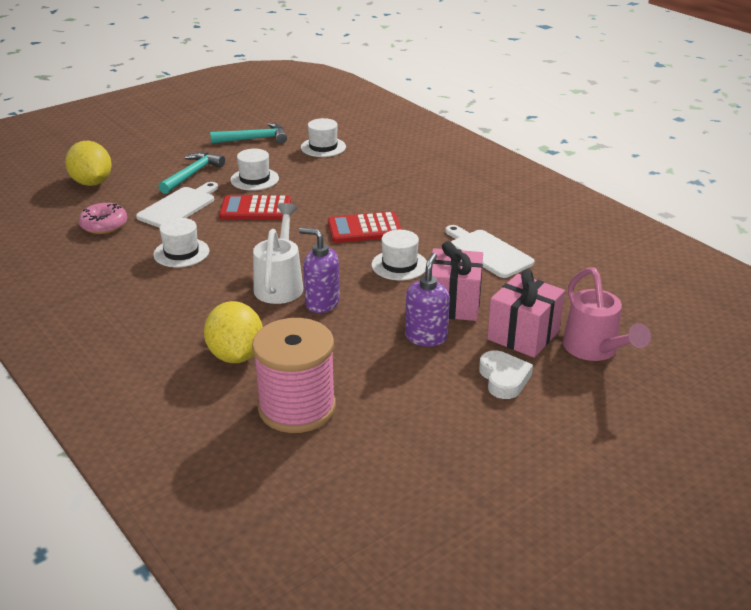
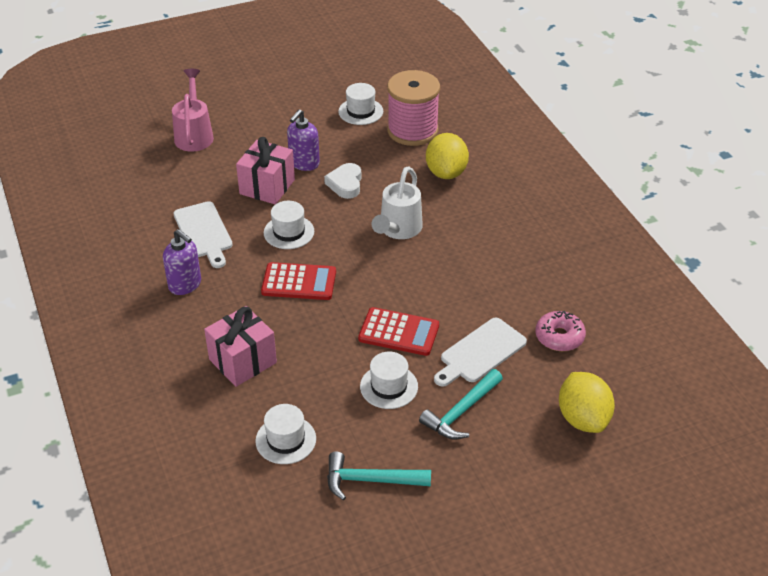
camera: 165 degrees left, 10 degrees up
(181, 253) = (481, 282): white hat -> white hat (360, 111)
(322, 303) = (369, 205): purple soap dispenser -> purple soap dispenser (185, 285)
(504, 379) = (270, 126): white heart -> white heart (345, 184)
(523, 335) = (234, 153): pink gift -> pink gift (243, 361)

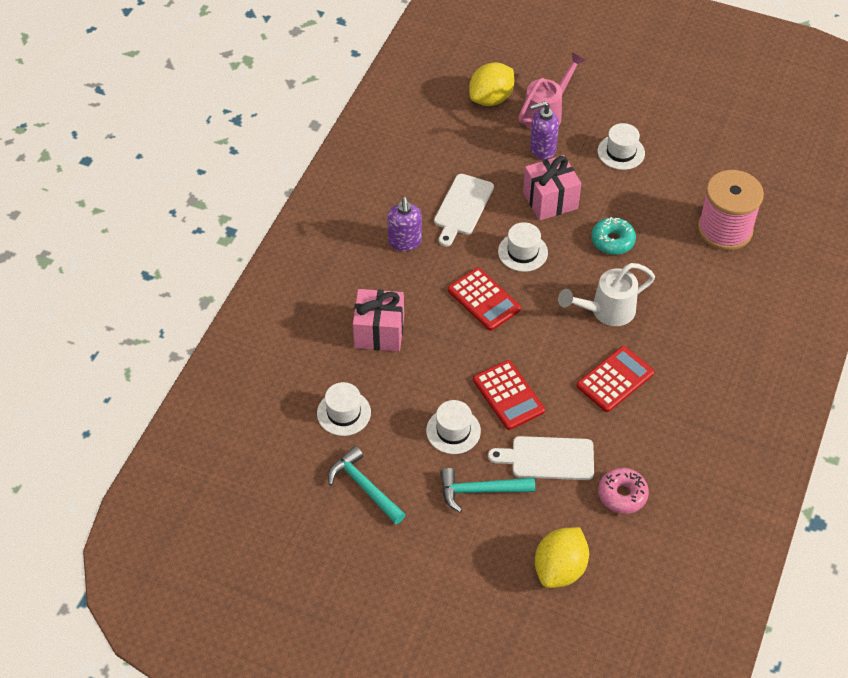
camera: 45 degrees right, 10 degrees up
(304, 163) = (601, 199): purple soap dispenser -> purple soap dispenser (542, 149)
(345, 184) = (612, 241): white heart -> turquoise donut
(360, 111) = (702, 181): white hat -> white hat (621, 152)
(446, 172) = (706, 288): yellow lemon -> yellow lemon (491, 99)
(459, 268) = (615, 379): none -> red calculator

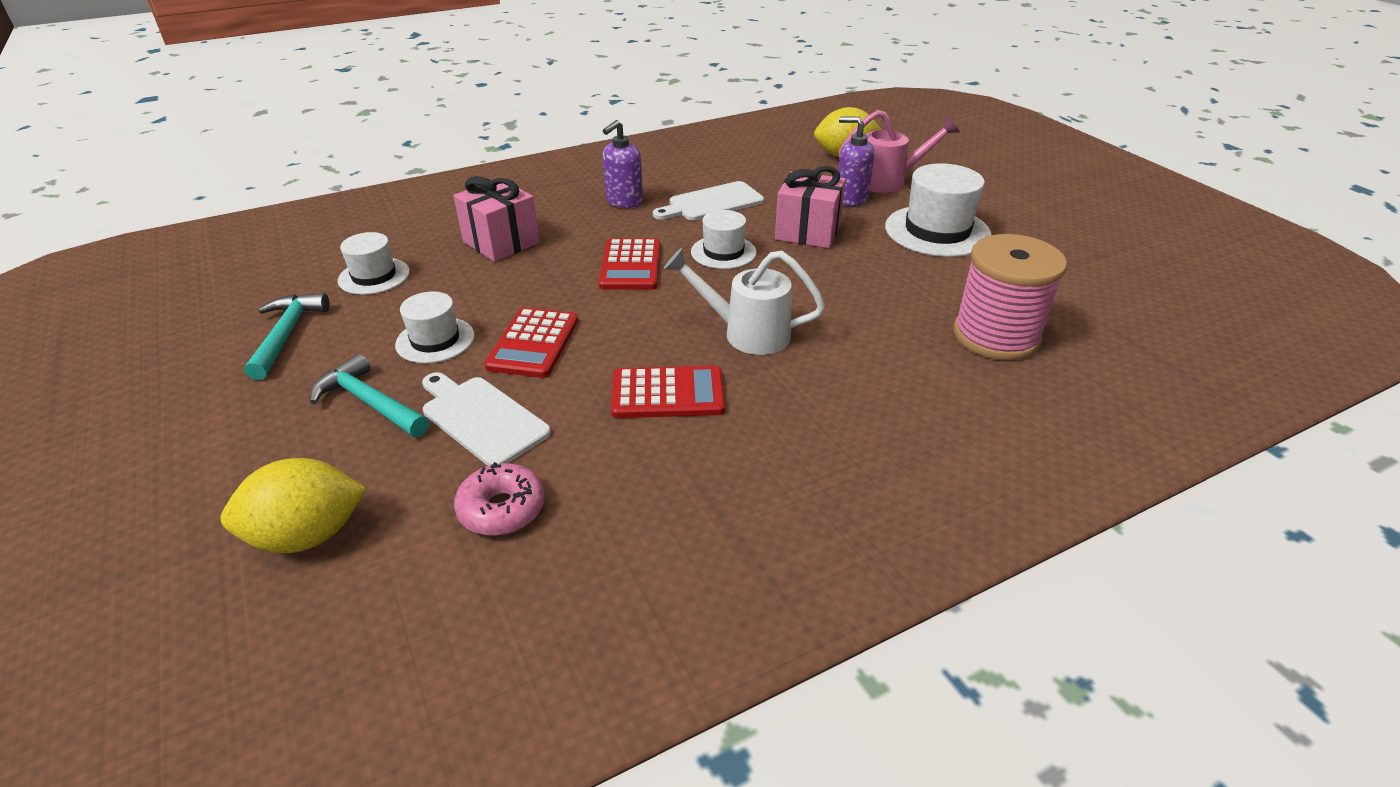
camera: 40 degrees right, 15 degrees down
(612, 241) = (835, 285): turquoise donut -> none
(621, 152) = (937, 231): white hat -> white hat, size x1.64

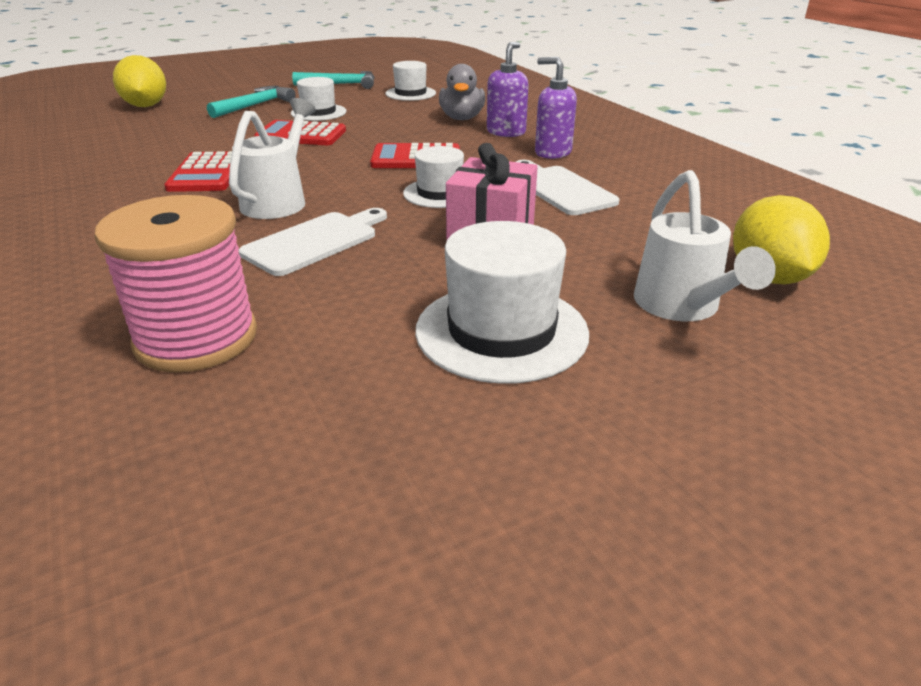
camera: 90 degrees right, 5 degrees down
(482, 418) = (219, 128): white cutting board -> white cutting board (315, 242)
(501, 242) = (462, 118): pink gift -> grey duck
(502, 509) = (125, 137): pink donut -> none
(850, 199) = (599, 270): purple soap dispenser -> purple soap dispenser (506, 132)
(889, 181) = (682, 307): pink watering can -> white watering can

